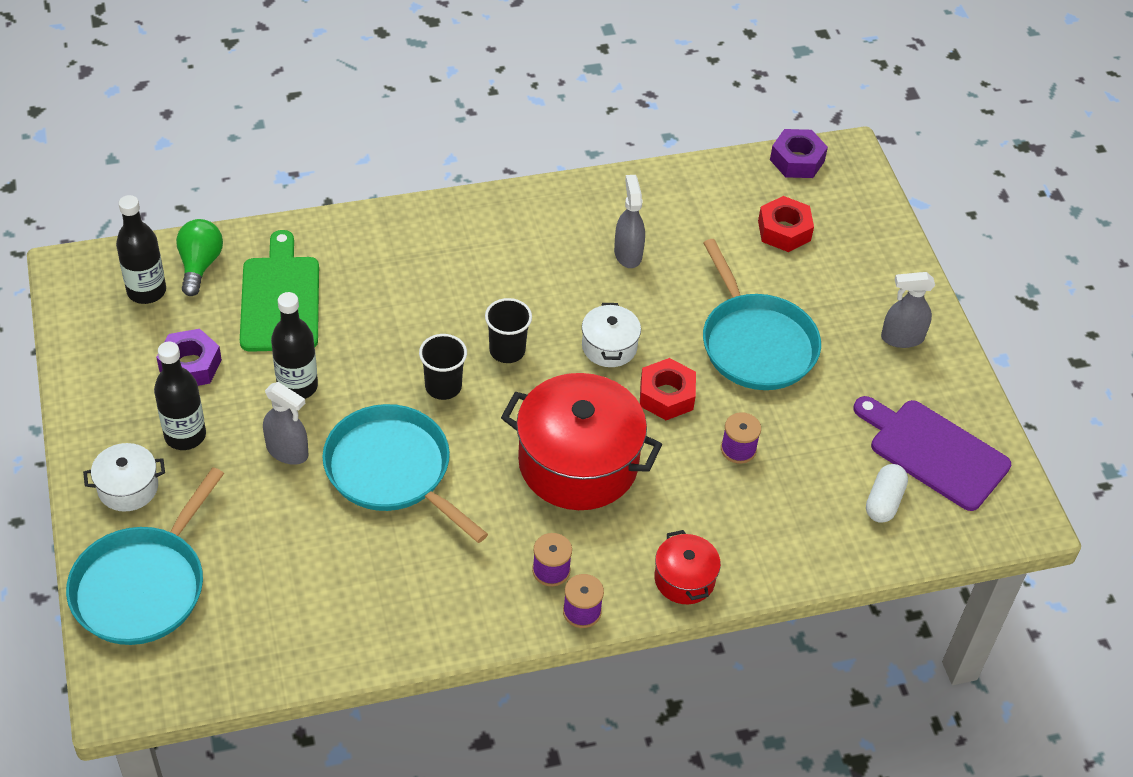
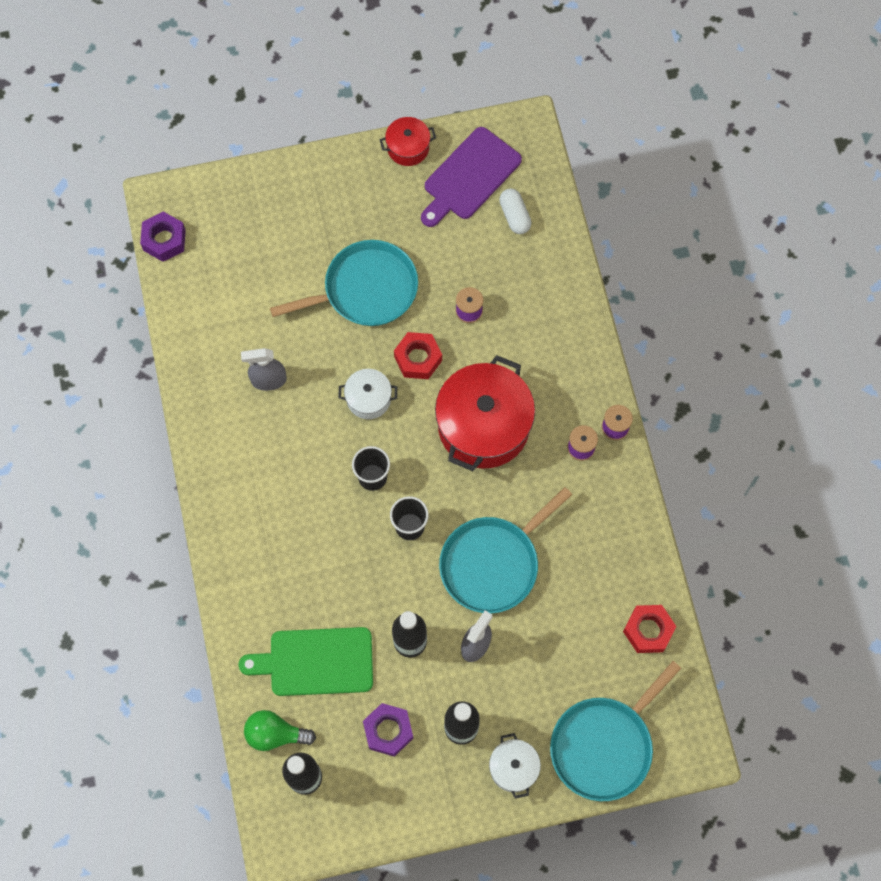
camera: 85 degrees left, 20 degrees up
(143, 586) = (604, 745): turquoise pan -> turquoise pan turned 105 degrees clockwise
(684, 579) = (585, 356): red pot -> red pot (408, 148)
(784, 230) = (245, 258): red nut -> red nut (648, 630)
(884, 501) = (514, 216): white capsule -> white capsule turned 45 degrees clockwise
(902, 338) = (360, 184): grey spray bottle -> none

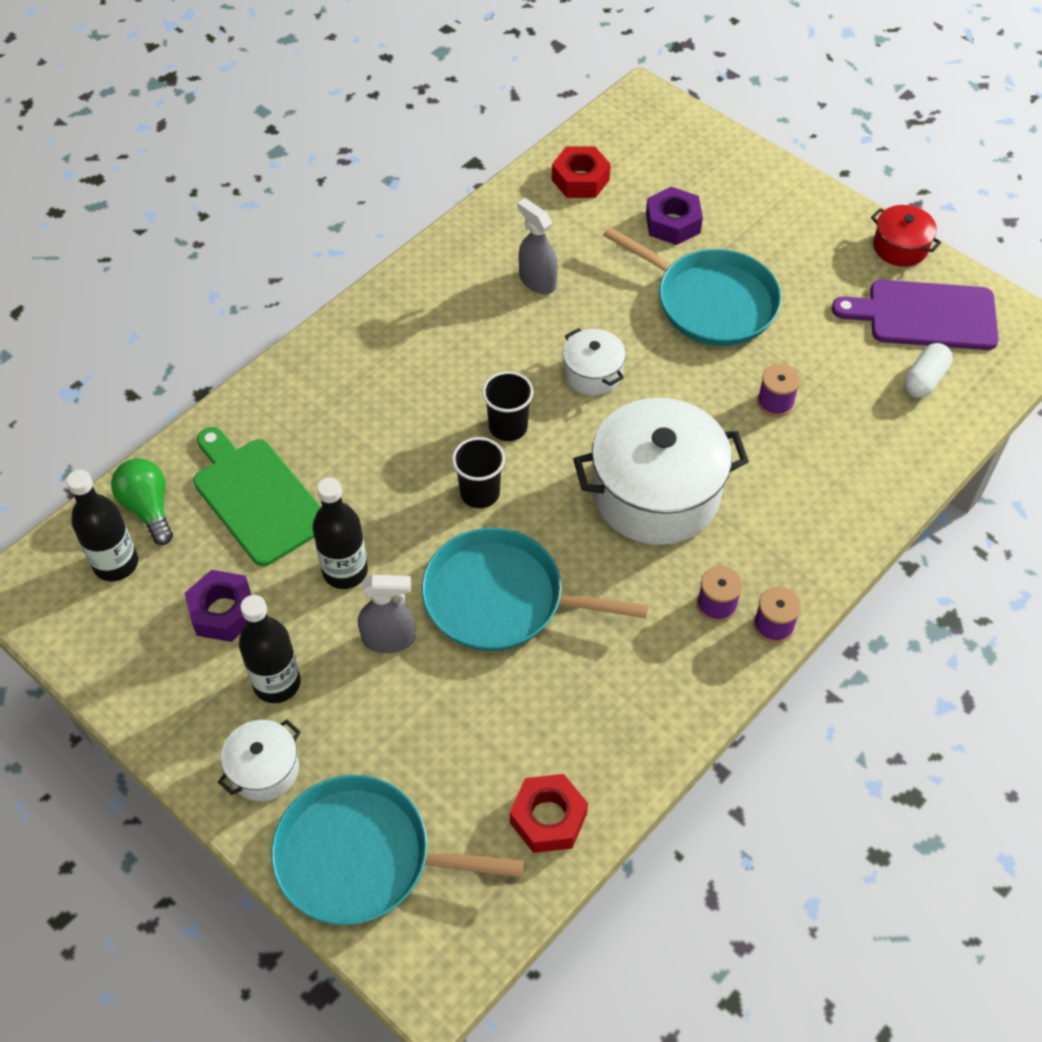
camera: 55 degrees right, 15 degrees down
(164, 240) = (607, 124): purple nut -> purple nut (672, 223)
(418, 358) = (677, 389): red nut -> red nut (580, 179)
(483, 426) = (656, 493): red pot -> white pot

